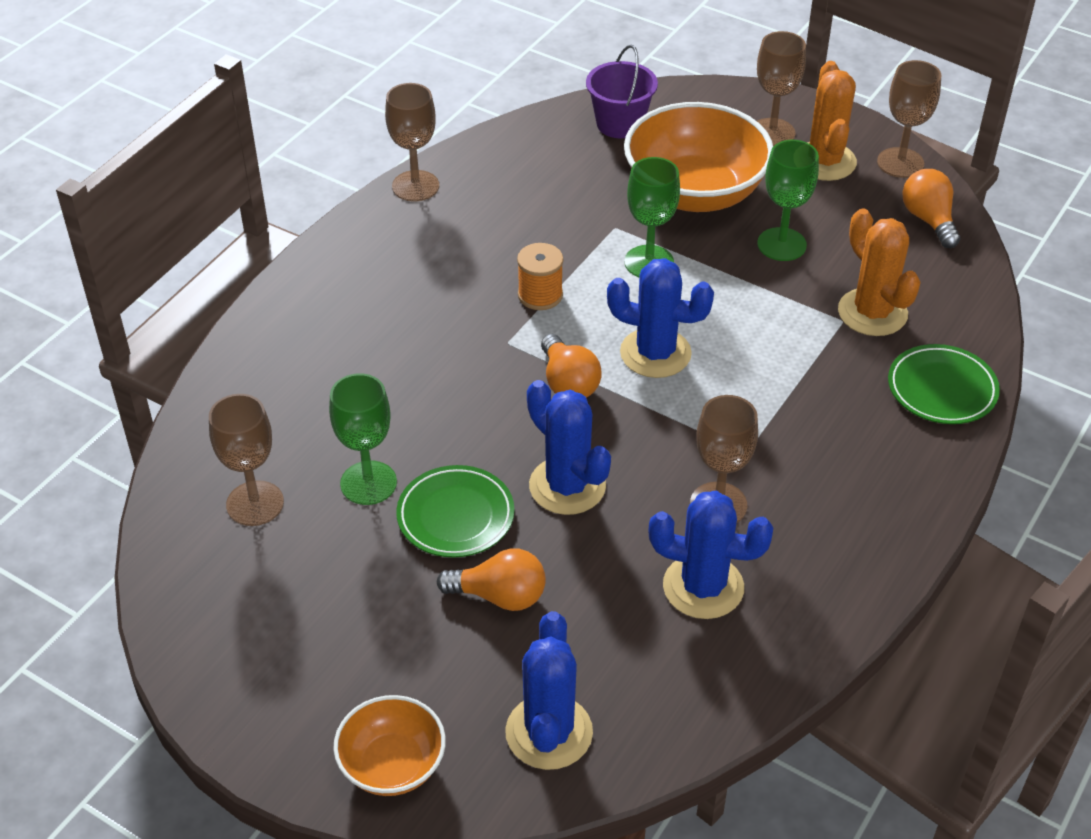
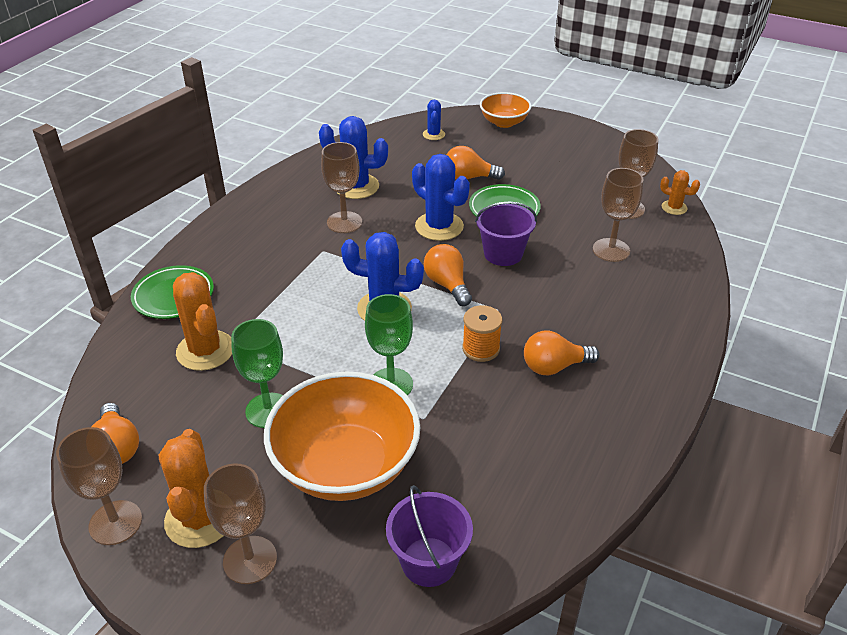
camera: 175 degrees right, 5 degrees down
(177, 500) = (674, 207): none -> orange cactus
(368, 483) = (563, 221): green goblet -> none
(415, 186) = (628, 454): brown goblet -> brown goblet (611, 250)
(460, 270) = (554, 366): none -> orange light bulb
(479, 428) = (503, 254): none -> purple bucket
(549, 732) = (433, 134): blue cactus -> blue cactus, size x0.54

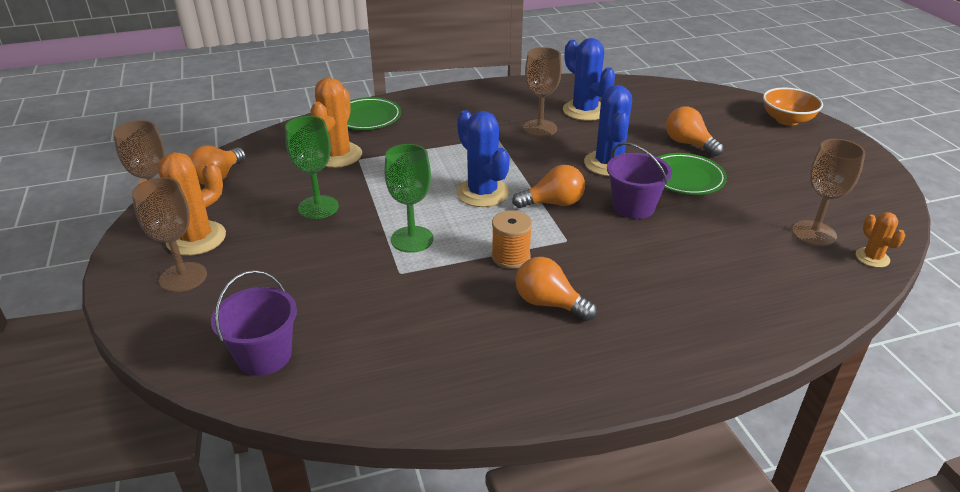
camera: 45 degrees right, 5 degrees down
(346, 465) = (309, 266): orange bowl -> none
(433, 134) = (704, 103): blue cactus -> none
(447, 285) = (553, 203): orange light bulb -> orange light bulb turned 60 degrees clockwise
(611, 250) = (742, 255): brown goblet -> none

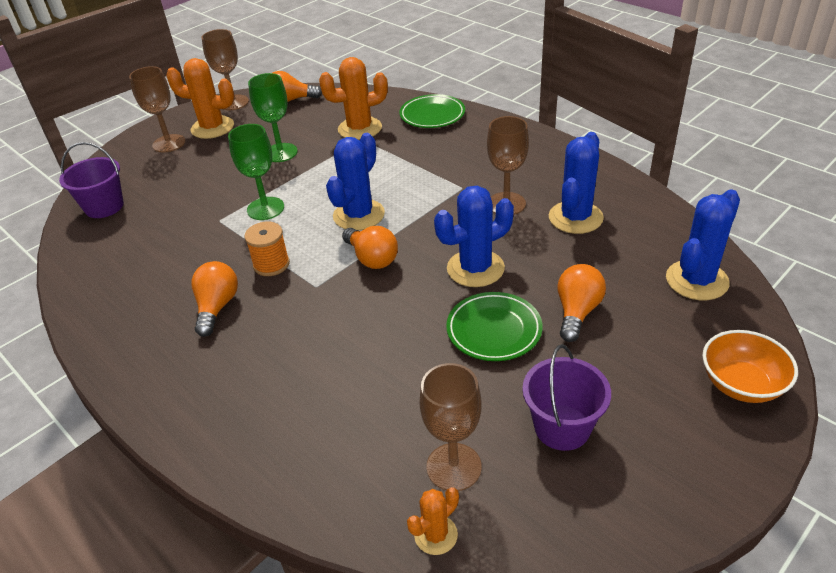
camera: 65 degrees right, 5 degrees up
(633, 207) = (404, 309): purple bucket -> purple bucket (562, 427)
(687, 98) = (696, 280): none -> blue cactus

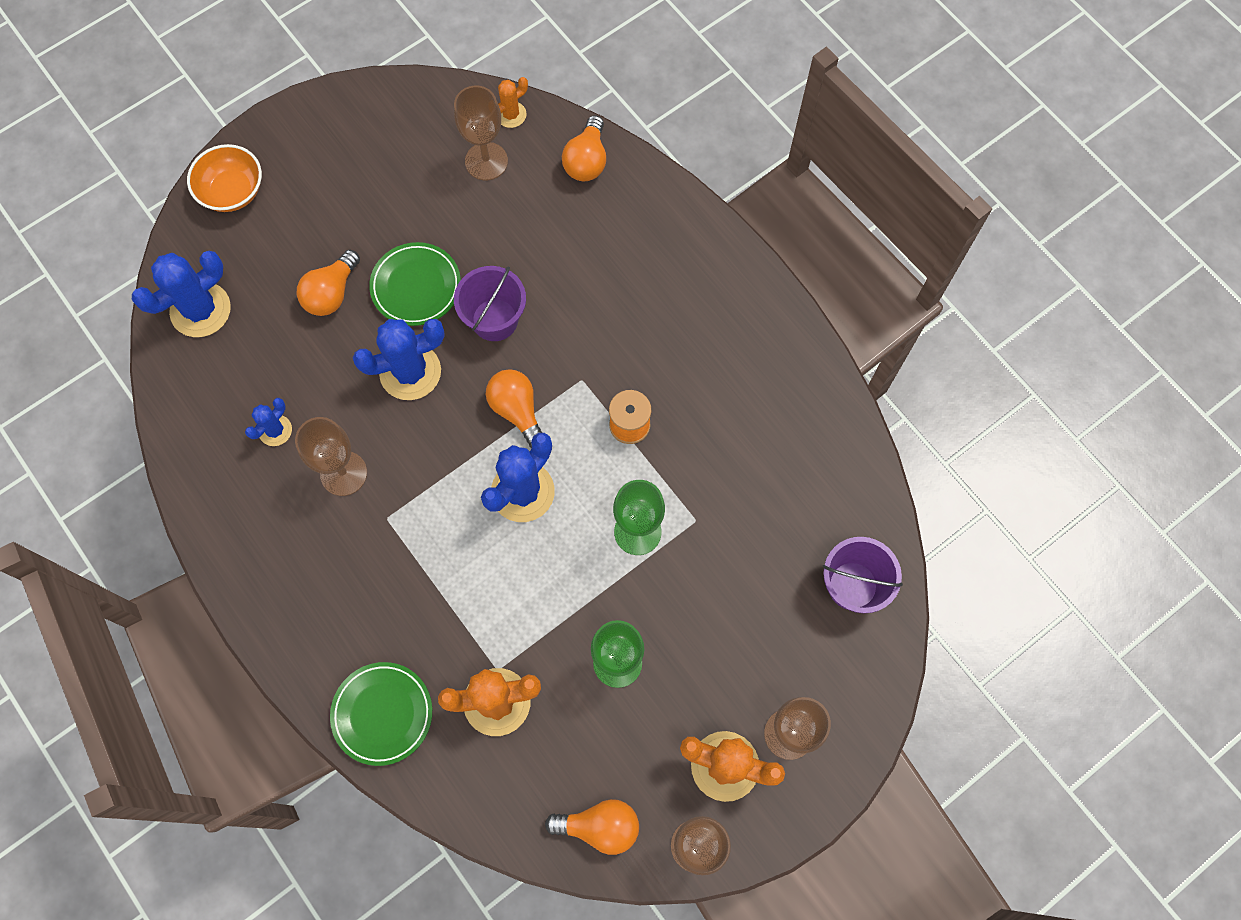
camera: 175 degrees left, 30 degrees up
(217, 307) = (686, 370): orange light bulb -> orange light bulb (587, 161)
(562, 427) = (392, 179): purple bucket -> purple bucket (494, 320)
(575, 217) = (275, 430): blue cactus -> blue cactus, size x0.54

